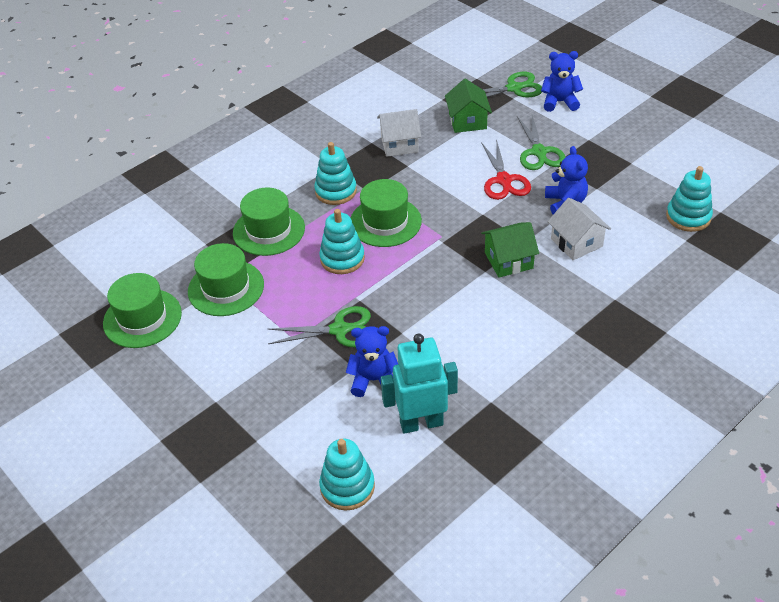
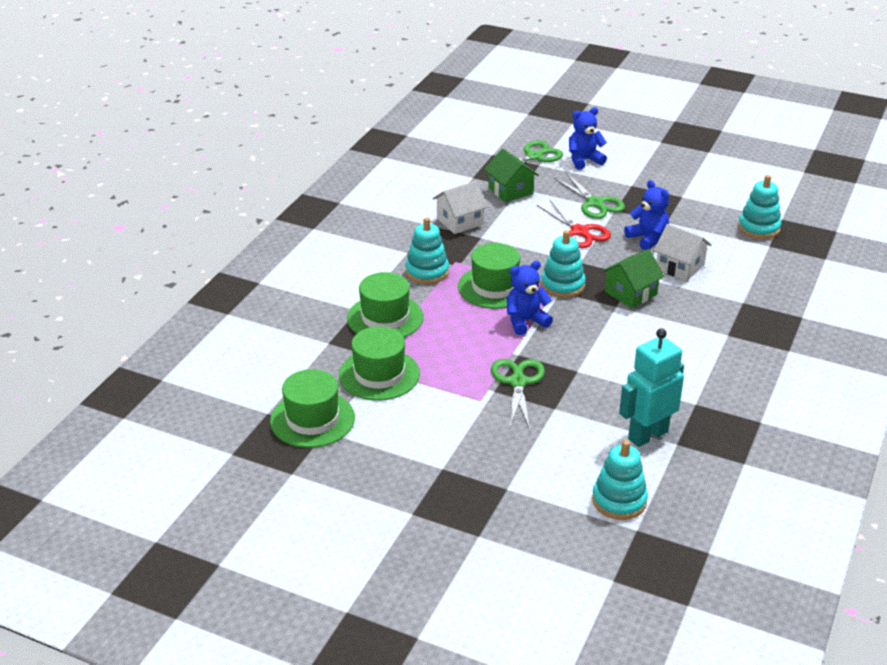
camera: 25 degrees left, 10 degrees down
(339, 330) = (518, 382): green scissors -> green scissors turned 60 degrees counterclockwise
(342, 258) = (476, 325): turquoise stacking toy -> turquoise stacking toy (562, 285)
(374, 380) = (580, 413): blue teddy bear -> blue teddy bear (525, 321)

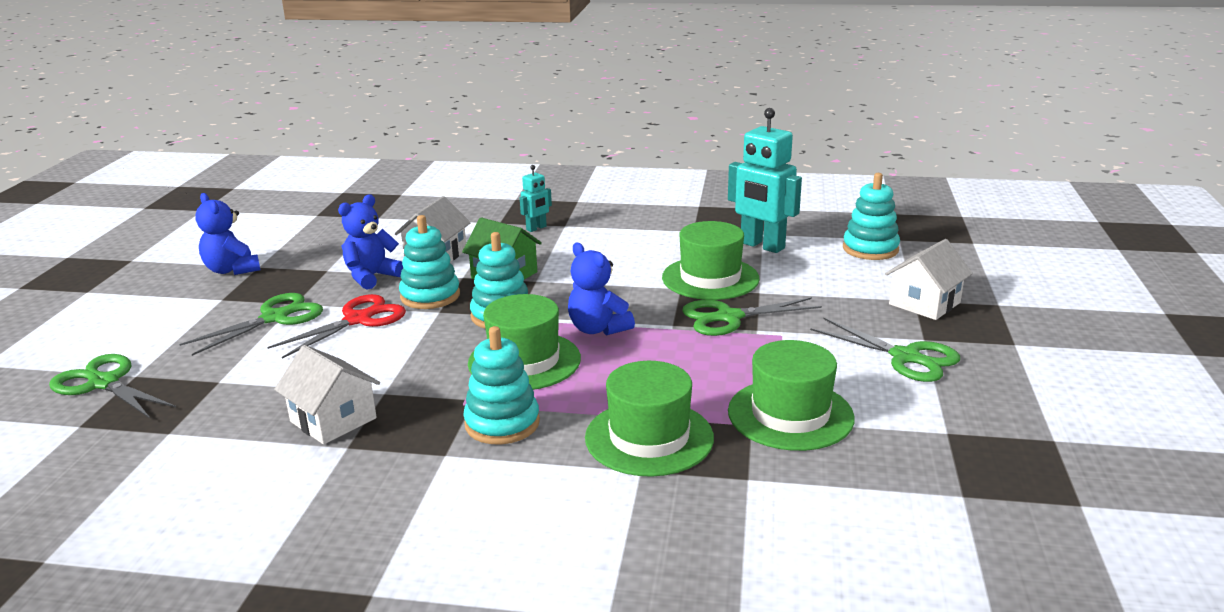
camera: 105 degrees left, 10 degrees down
(312, 419) = (935, 449): green hat -> green hat (710, 278)
(421, 448) = (905, 357): none -> green scissors
(498, 491) = (924, 303): none -> white house
(510, 191) = (227, 388): green house -> none
(584, 160) = (132, 340): blue teddy bear -> blue teddy bear (232, 270)
(724, 319) = (536, 228): none -> turquoise robot
(759, 228) = (339, 223): turquoise stacking toy -> turquoise stacking toy (430, 296)

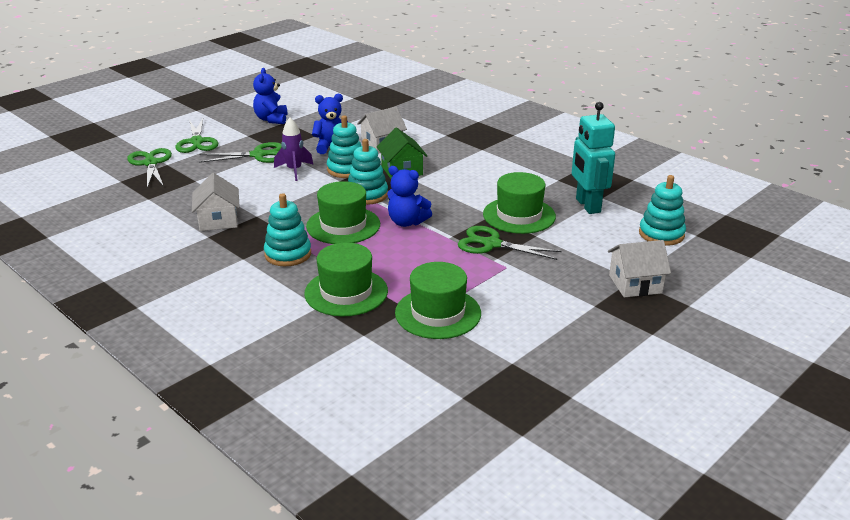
camera: 35 degrees right, 5 degrees up
(358, 320) = (294, 170): red scissors -> purple rocket
(536, 228) = (462, 146): turquoise robot -> none
(598, 329) = (407, 222): blue teddy bear -> blue teddy bear turned 60 degrees counterclockwise
(905, 357) = (562, 311): green scissors -> green scissors (197, 142)

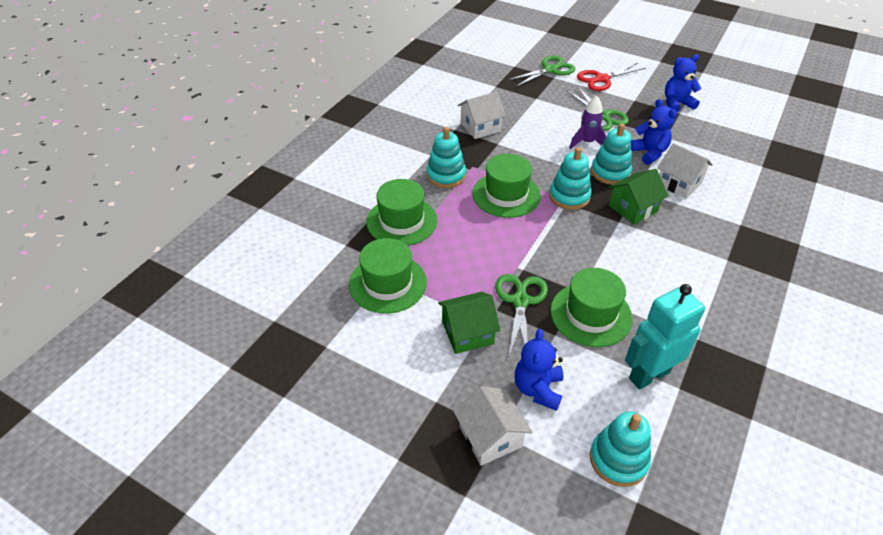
camera: 75 degrees right, 15 degrees up
(197, 142) = (601, 79): green scissors -> red scissors
(407, 222) = (532, 233): blue teddy bear -> blue teddy bear (538, 389)
(520, 277) = (467, 333): none -> green house

